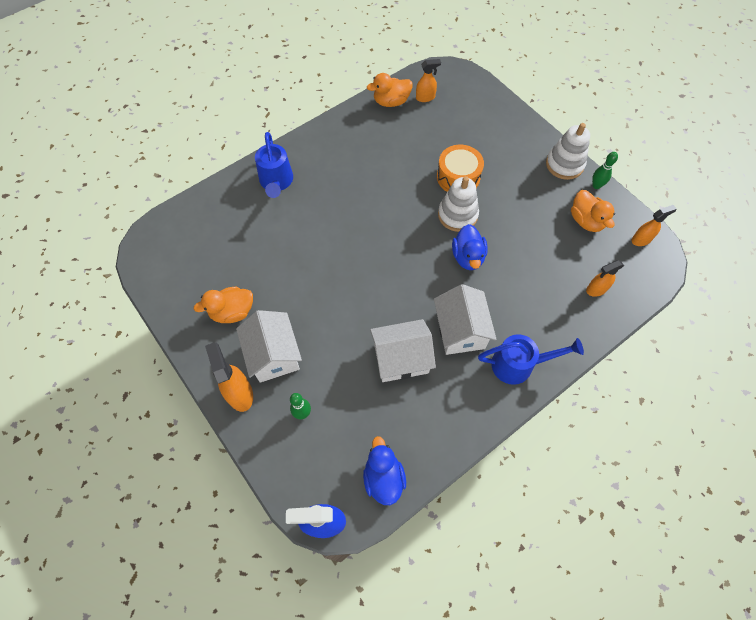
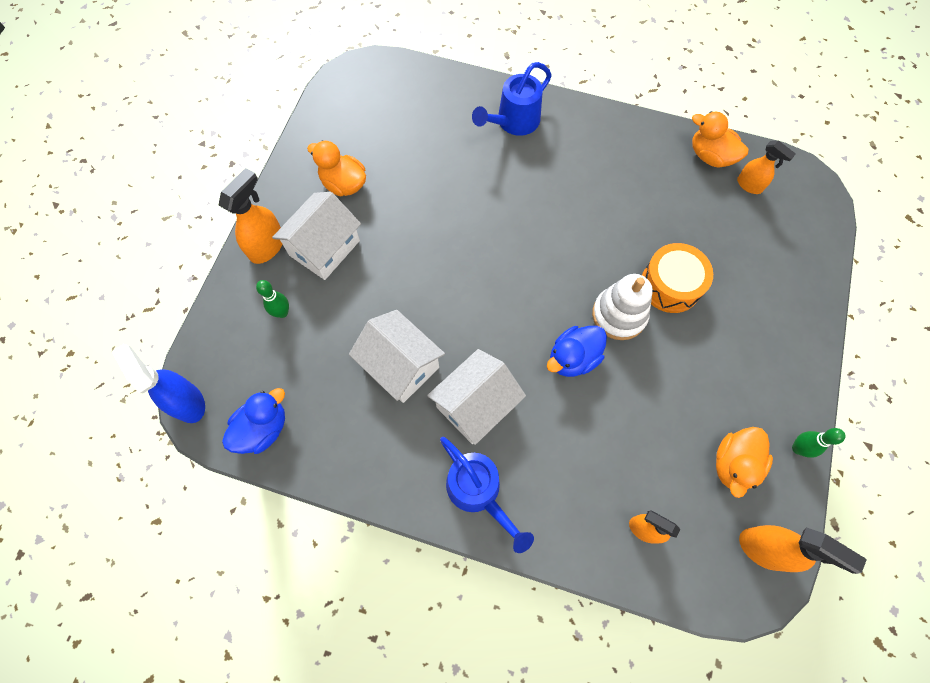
camera: 55 degrees right, 5 degrees up
(564, 164) = (795, 392): white stacking toy -> none
(641, 239) = (764, 549): orange spray bottle -> orange spray bottle, size x1.53

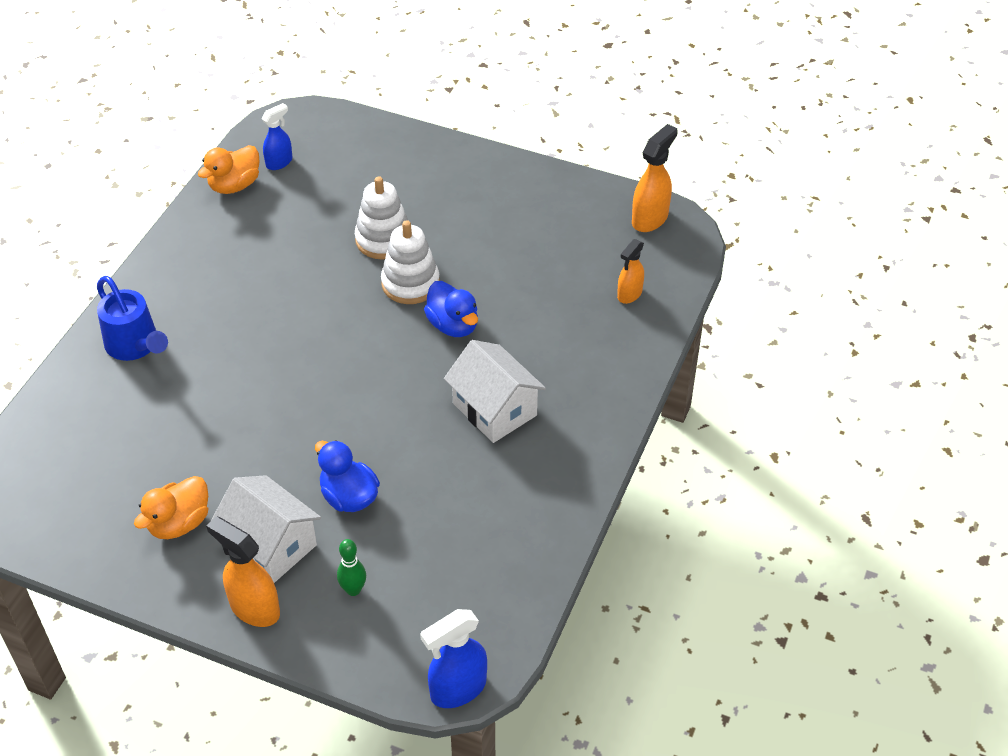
camera: 85 degrees left, 20 degrees down
(263, 428) = (500, 607): blue duck -> blue duck (349, 497)
(401, 365) = (440, 473): white house -> none
(479, 492) = (587, 413): blue watering can -> none
(670, 285) = (383, 240): orange drum -> white stacking toy
(733, 464) = (573, 225): orange duck -> none
(749, 185) = (279, 162): orange spray bottle -> blue spray bottle
(798, 448) = (562, 180): green bowling pin -> none

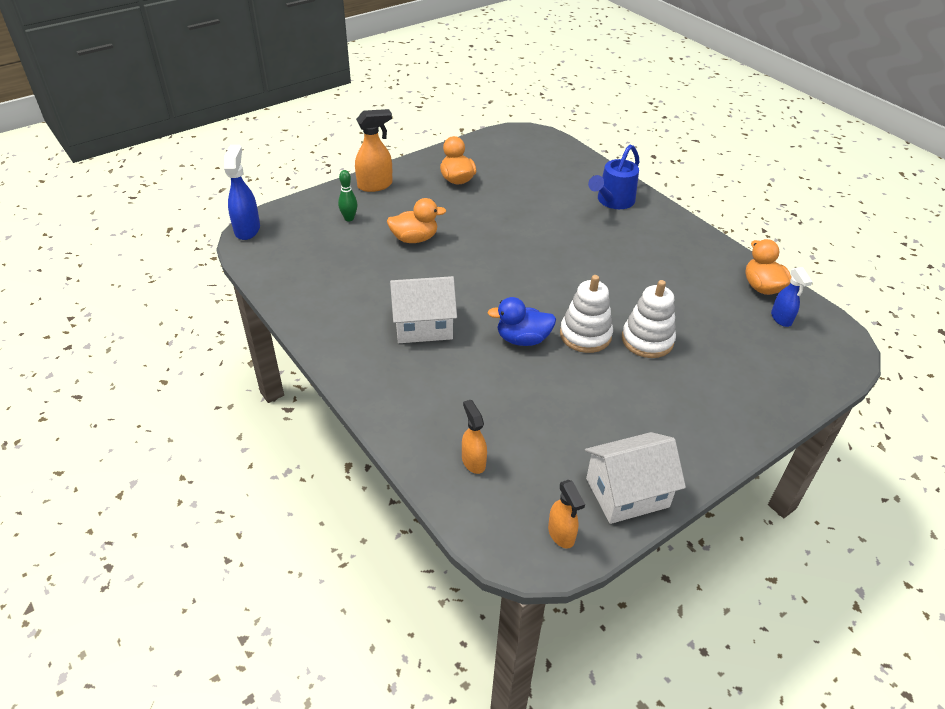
camera: 120 degrees right, 5 degrees down
(135, 346) = (612, 201): blue watering can -> blue watering can turned 45 degrees counterclockwise
(271, 545) = (410, 202): white house -> white house (627, 493)
(349, 497) = (414, 239): blue duck -> orange duck
(650, 218) = (561, 534): orange spray bottle -> orange spray bottle, size x0.65

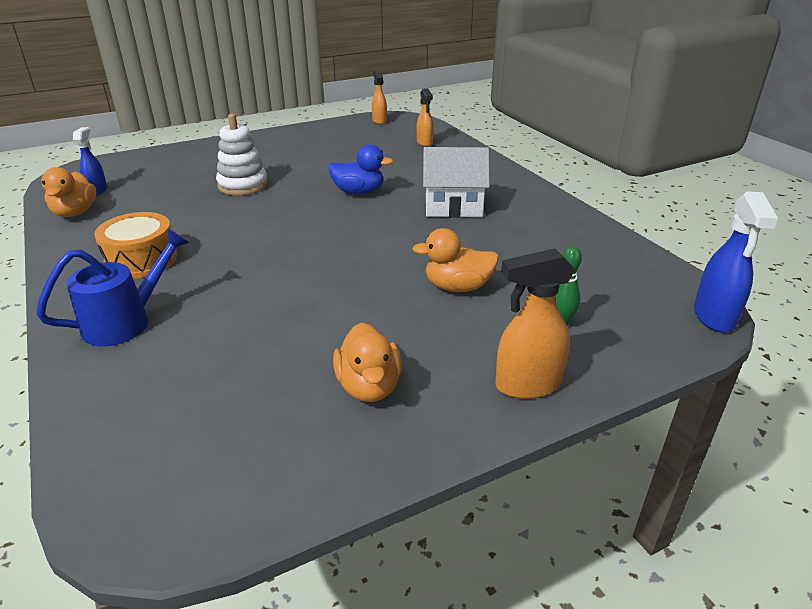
camera: 170 degrees left, 10 degrees down
(585, 335) = (297, 191): white stacking toy -> none
(627, 493) = (329, 129): white house -> none
(651, 244) = (141, 260): none -> orange drum

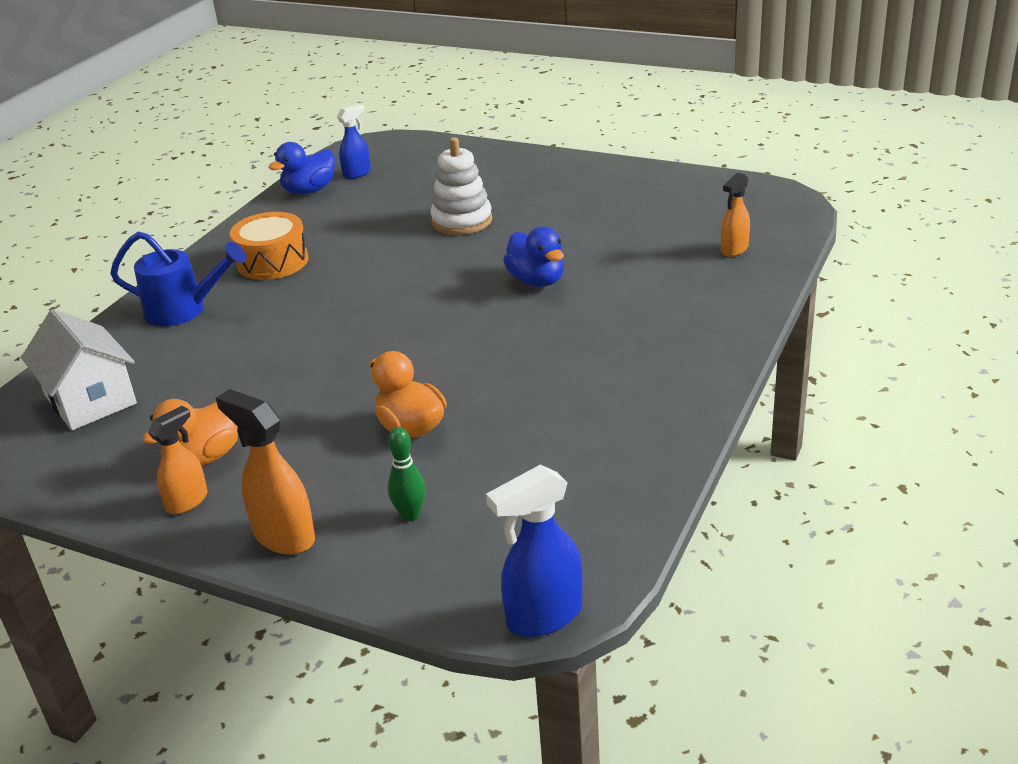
camera: 55 degrees right, 0 degrees up
(75, 212) = (309, 190): orange duck -> blue duck
(379, 121) = (750, 194): orange spray bottle -> orange spray bottle (188, 501)
(453, 206) = (585, 346): white house -> white house (90, 400)

